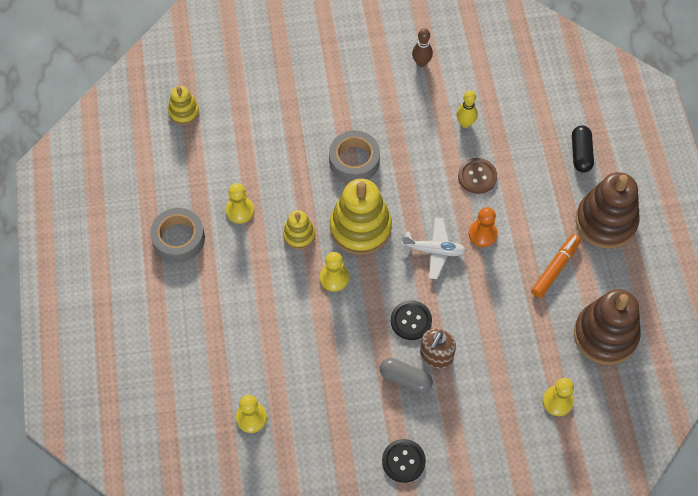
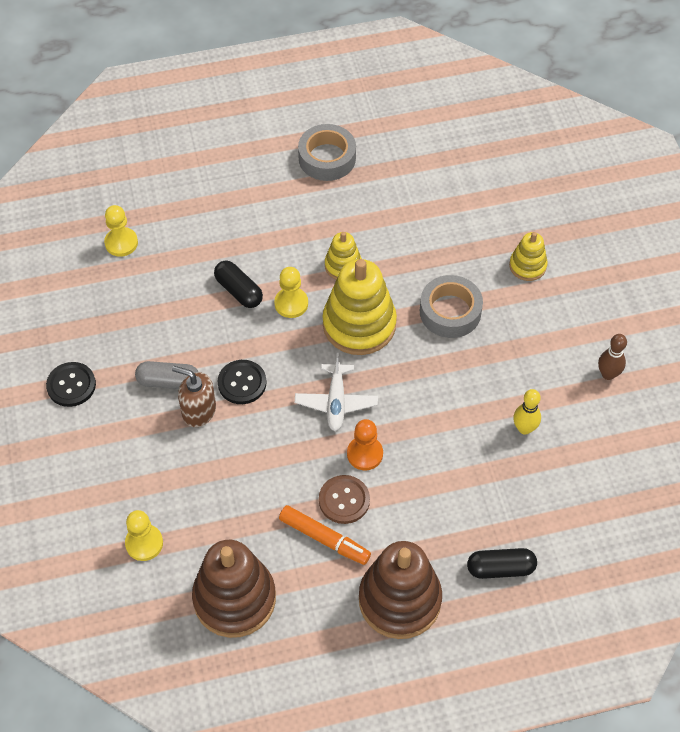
camera: 85 degrees right, 5 degrees down
(184, 112) = (488, 144): yellow stacking toy -> yellow stacking toy (527, 266)
(240, 210) = (368, 208): yellow pawn -> none
(316, 319) = (239, 291): none -> black capsule
(405, 379) = (168, 381): grey capsule -> grey capsule turned 75 degrees clockwise
(477, 176) = (447, 445): brown button -> brown button (344, 500)

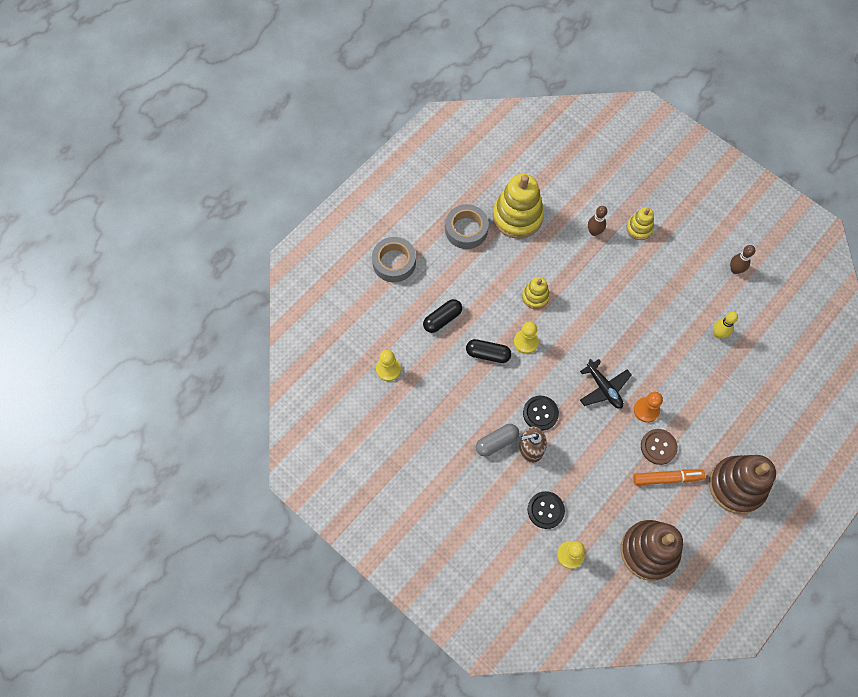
camera: 35 degrees left, 10 degrees up
(71, 385) = (440, 485): black button -> black button (545, 510)
(336, 402) = (604, 388): white plane -> black plane
(359, 324) = (576, 329): yellow stacking toy -> yellow stacking toy (517, 217)
(450, 311) = (620, 287): grey tape -> grey tape (394, 262)
(470, 239) = (594, 232): none -> brown bowling pin
(500, 568) = (772, 428): black capsule -> black capsule (442, 319)

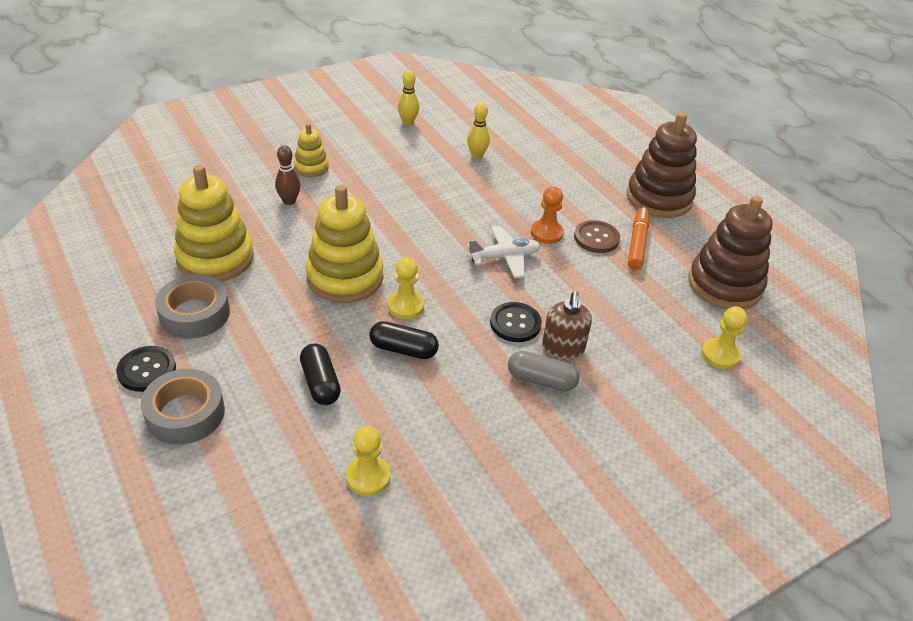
camera: 75 degrees left, 25 degrees down
(488, 354) = (403, 349): black capsule -> black capsule turned 75 degrees clockwise
(496, 442) = (541, 380): grey capsule -> grey capsule turned 60 degrees counterclockwise
(535, 297) = (345, 277): yellow stacking toy -> yellow stacking toy, size x1.92
(545, 510) = (654, 360): black button -> black button (147, 370)
(604, 388) = (504, 257): black plane -> white plane
(735, 270) = (408, 122): brown bowling pin -> yellow bowling pin

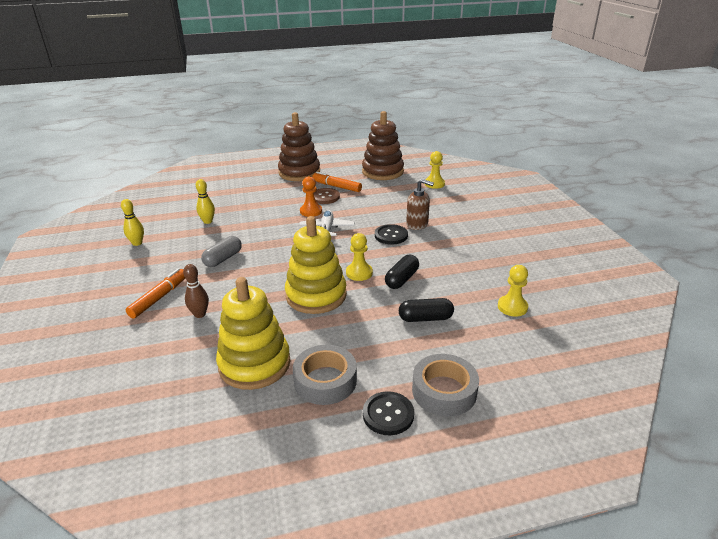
camera: 70 degrees left, 10 degrees down
(311, 167) = (159, 298): yellow stacking toy -> orange marker
(541, 380) = (441, 235): grey capsule -> grey capsule (223, 259)

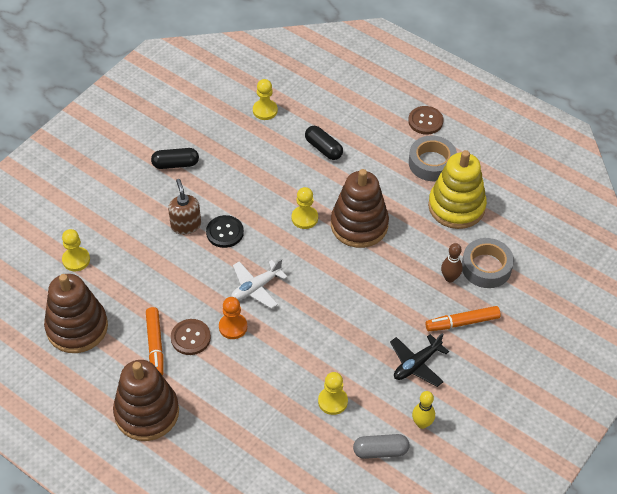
camera: 130 degrees left, 20 degrees up
(171, 261) = (416, 364): none -> black plane
(208, 221) = (332, 401): yellow bowling pin -> yellow pawn
(223, 259) = (376, 327): grey capsule -> grey capsule (380, 451)
(316, 295) = (359, 225): yellow stacking toy -> brown stacking toy
(388, 414) = (425, 121): black button -> brown button
(401, 279) = (288, 187): black capsule -> black capsule (175, 164)
(444, 391) = (383, 107): grey tape -> grey tape (486, 267)

